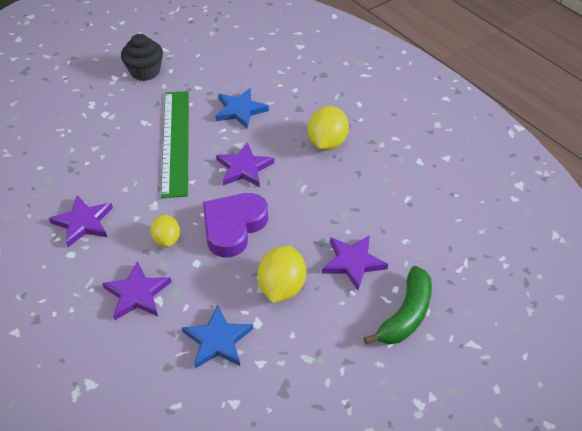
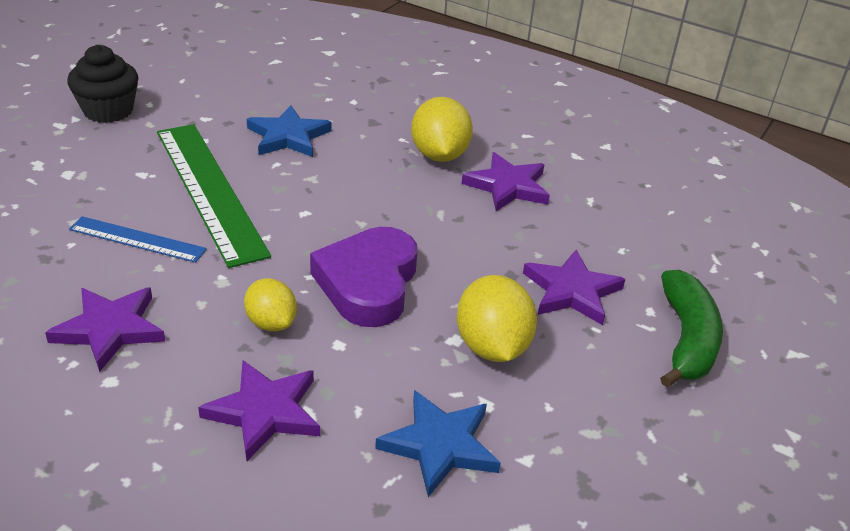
camera: 25 degrees left, 10 degrees down
(121, 167) = (137, 239): none -> blue ruler
(244, 168) = (338, 206): purple star -> purple star (507, 186)

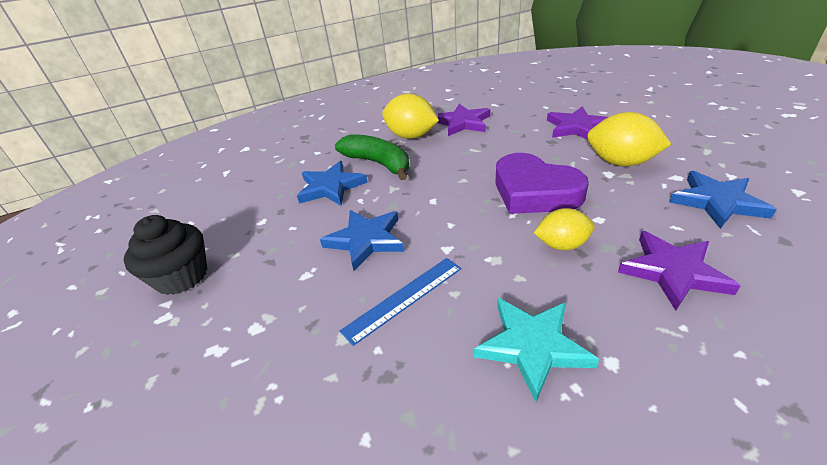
camera: 50 degrees left, 0 degrees up
(110, 329) = (532, 346): purple star -> turquoise star
(209, 190) = (366, 240): green ruler -> blue star
(687, 339) = (631, 108): green banana -> green banana (378, 163)

